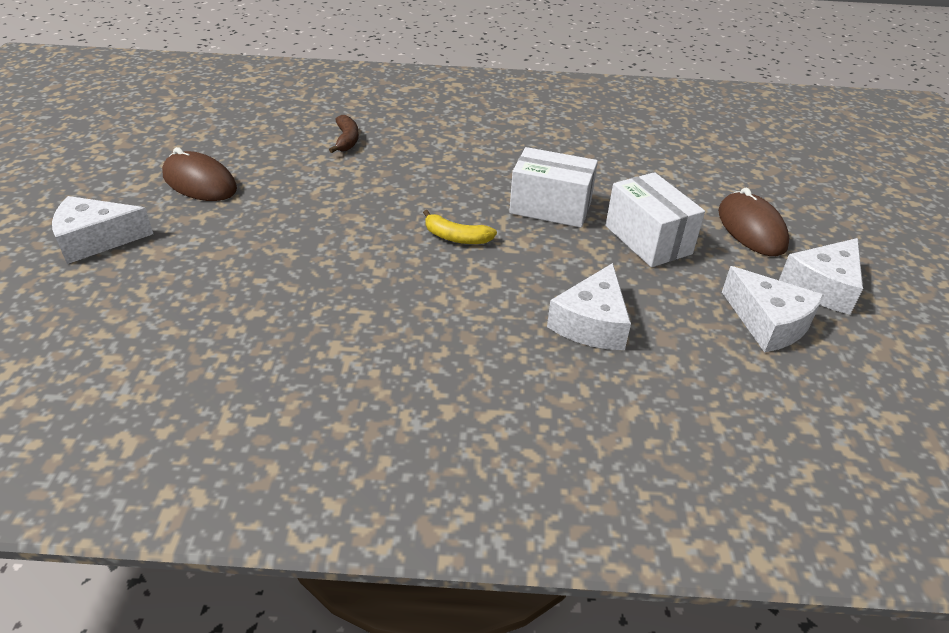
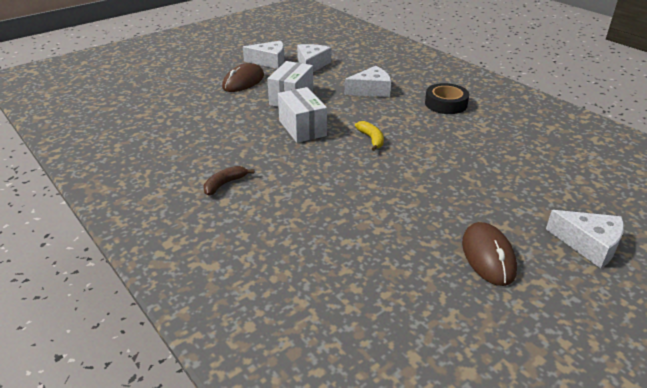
camera: 130 degrees left, 5 degrees down
(346, 140) = (340, 234): brown banana -> brown banana (224, 184)
(449, 368) = (446, 104): none -> black tape

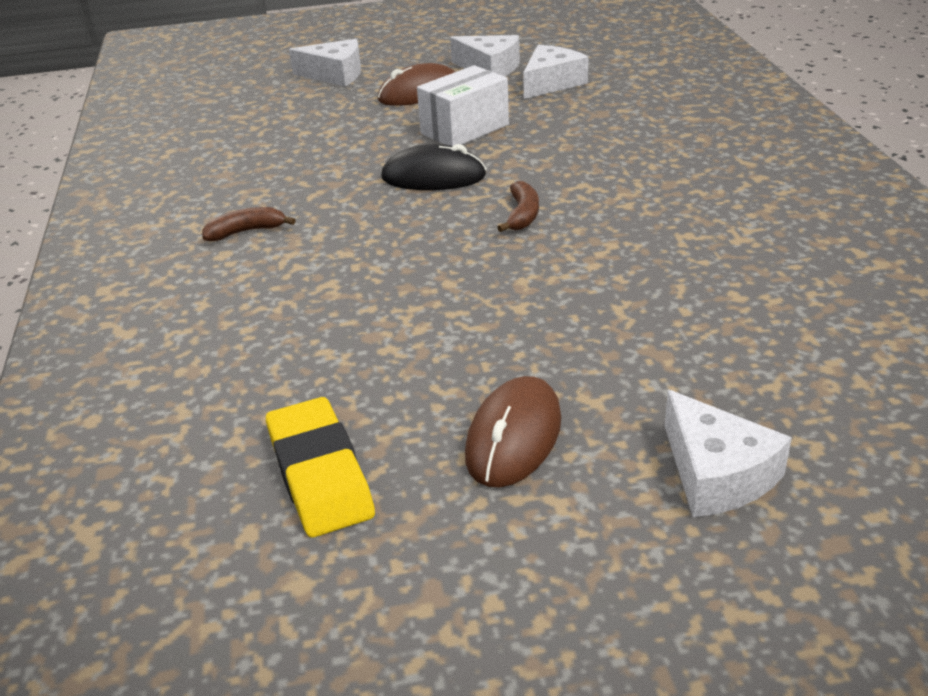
camera: 30 degrees right, 0 degrees up
(302, 128) = (433, 177): white box -> black mouse
(371, 90) = (606, 139): white cheese -> white cheese (335, 74)
(371, 139) = (522, 215): yellow banana -> brown banana
(415, 309) = (319, 473): none -> yellow eraser
(446, 104) = (715, 184): black tape -> none

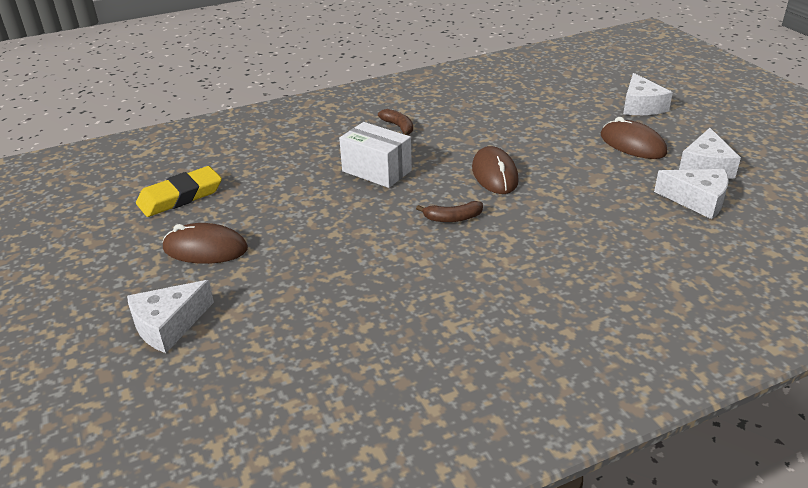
camera: 75 degrees right, 0 degrees up
(433, 177) = (494, 174): black mouse -> brown mouse
(464, 129) = (578, 174): white box -> white box (376, 171)

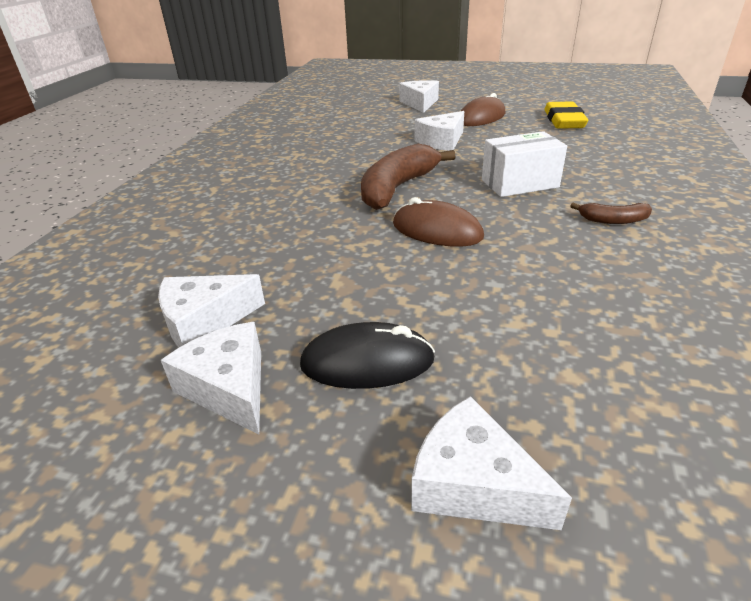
camera: 130 degrees right, 0 degrees up
(313, 243) = (442, 141): none -> white cheese
(453, 218) = (397, 188): brown banana -> brown banana, size x2.06
(632, 144) = (367, 362): brown mouse -> black mouse

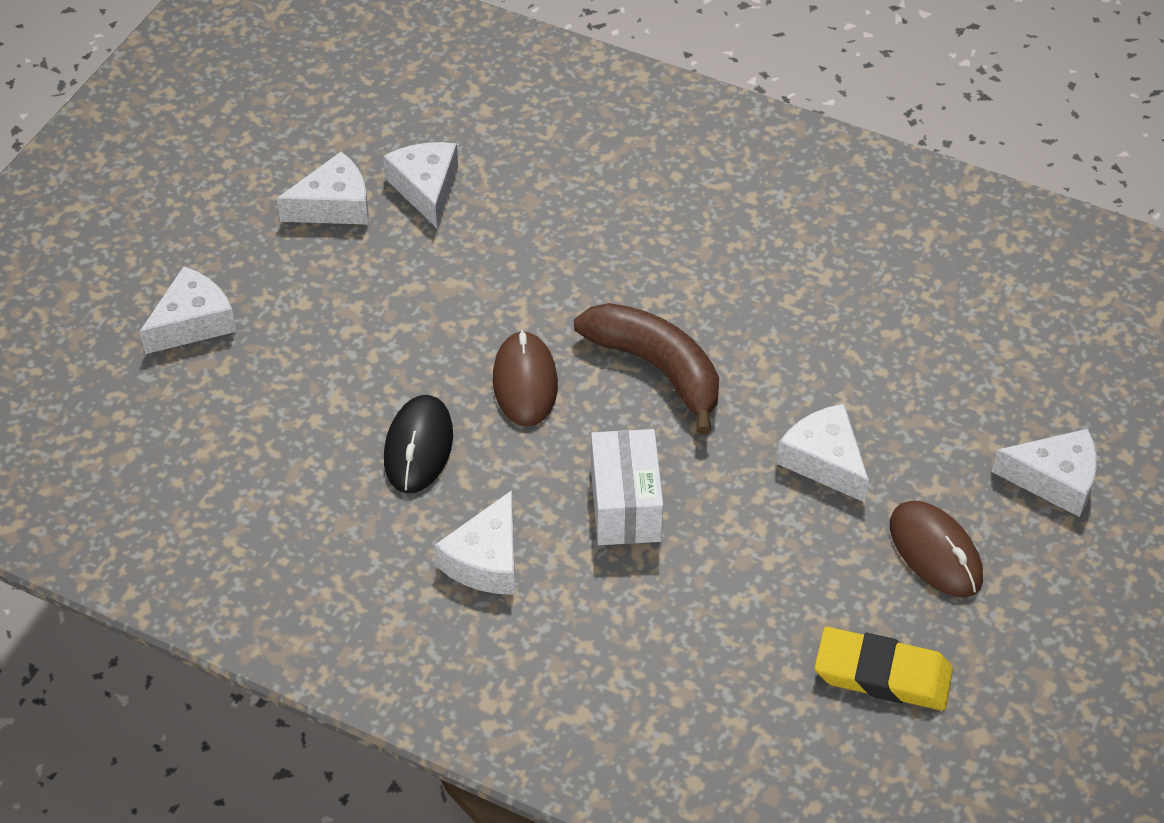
camera: 100 degrees right, 15 degrees up
(367, 362) = (328, 288): black mouse -> black mouse (418, 447)
(437, 231) = (525, 382): brown mouse -> brown mouse turned 45 degrees counterclockwise
(613, 220) = (486, 560): brown banana -> white cheese

